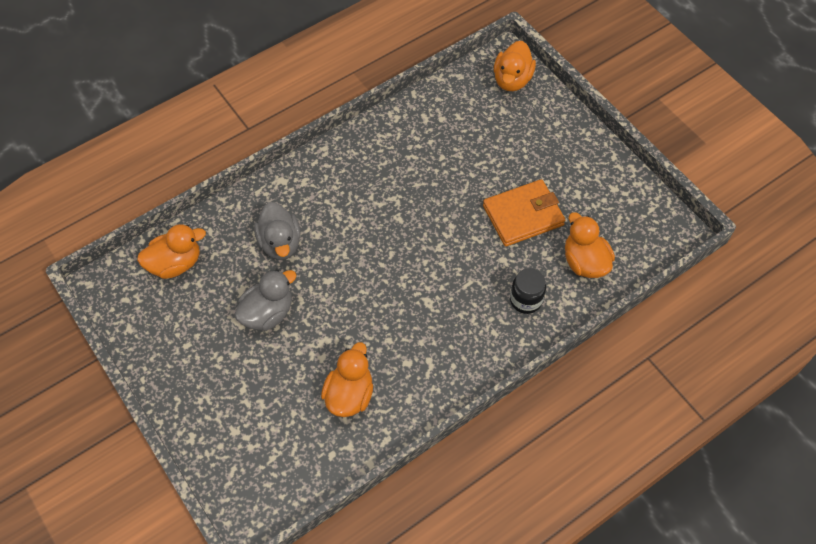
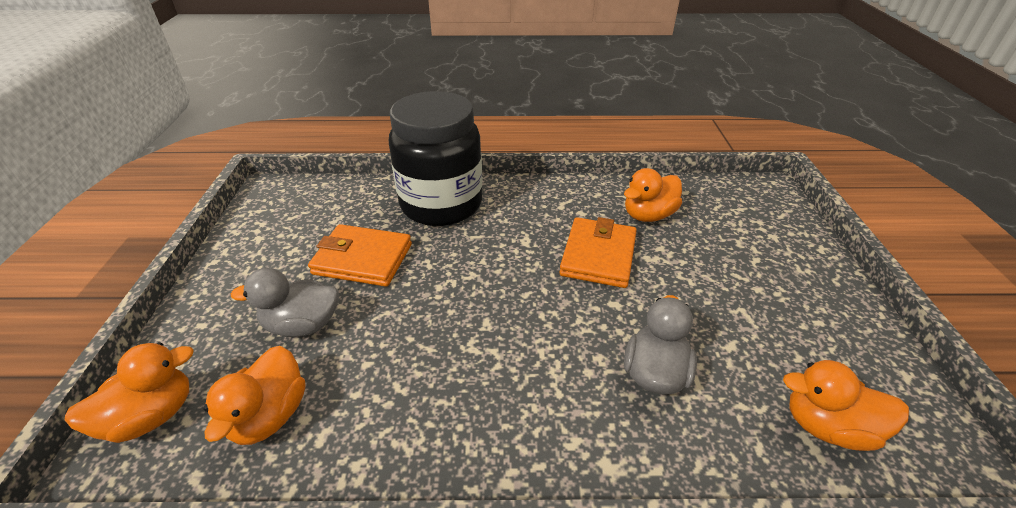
camera: 145 degrees left, 20 degrees down
(268, 313) = (704, 307): grey duck -> grey duck (302, 325)
(364, 319) = (598, 256): none -> orange wallet
(525, 300) = (441, 205): black jar -> black jar, size x2.45
(584, 262) = (363, 204): orange duck -> orange duck (270, 415)

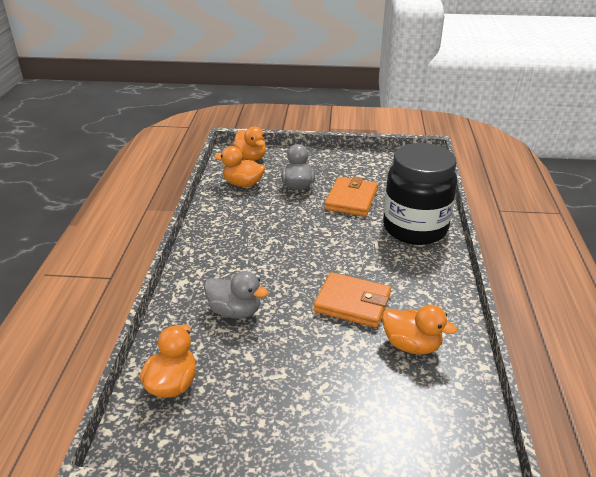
camera: 95 degrees right, 5 degrees down
(648, 215) = (411, 345): orange duck -> orange duck turned 150 degrees clockwise

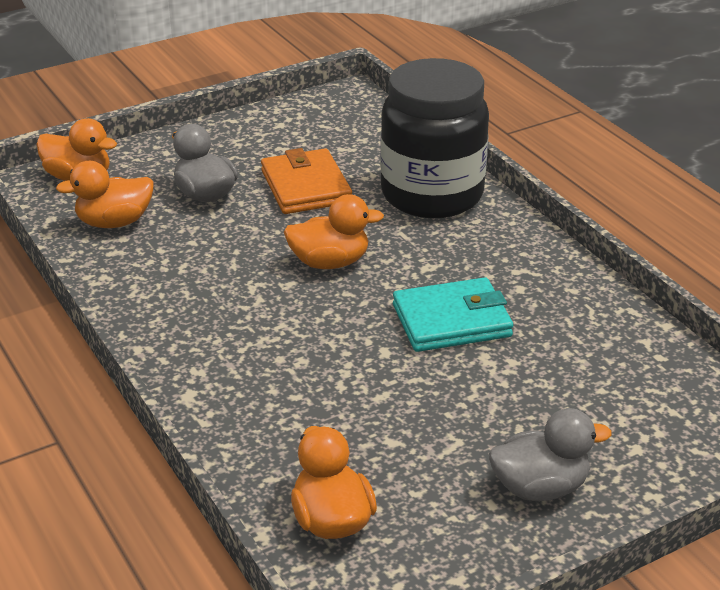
camera: 35 degrees left, 0 degrees up
(235, 311) = (311, 398): grey duck -> grey duck (540, 487)
(352, 303) = (451, 321): orange wallet -> turquoise wallet
(411, 345) = (569, 338): orange duck -> orange duck (330, 262)

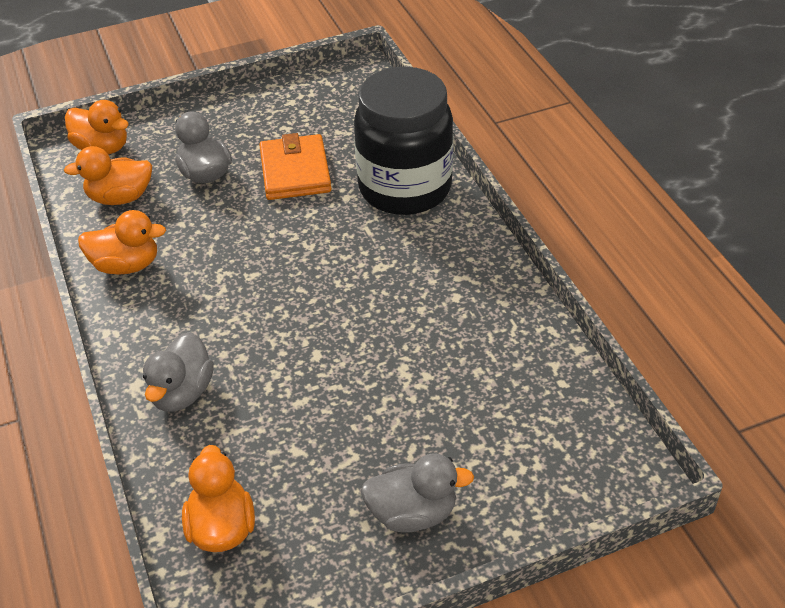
camera: 10 degrees right, 10 degrees up
(244, 398) = (182, 393): none -> grey duck
(330, 262) = (294, 255): orange duck -> orange duck (126, 265)
(451, 321) = (384, 327): turquoise wallet -> none

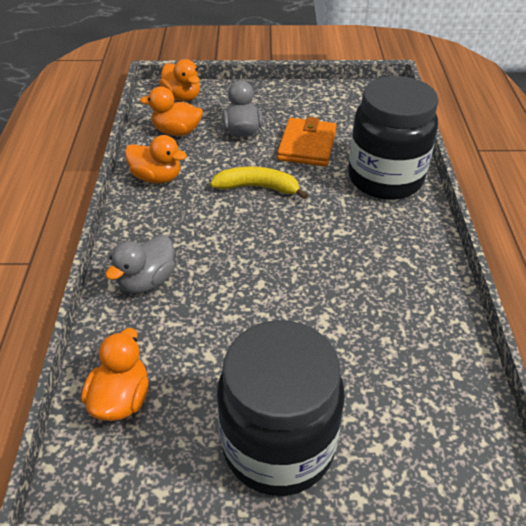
camera: 20 degrees right, 0 degrees up
(259, 242) = (257, 187): none -> yellow banana
(412, 513) = (278, 445): grey duck -> black jar

